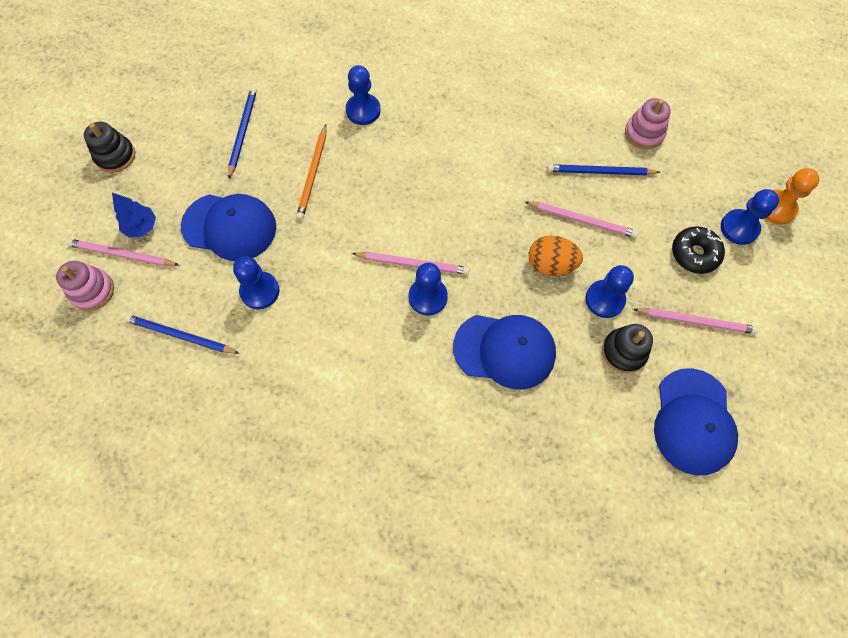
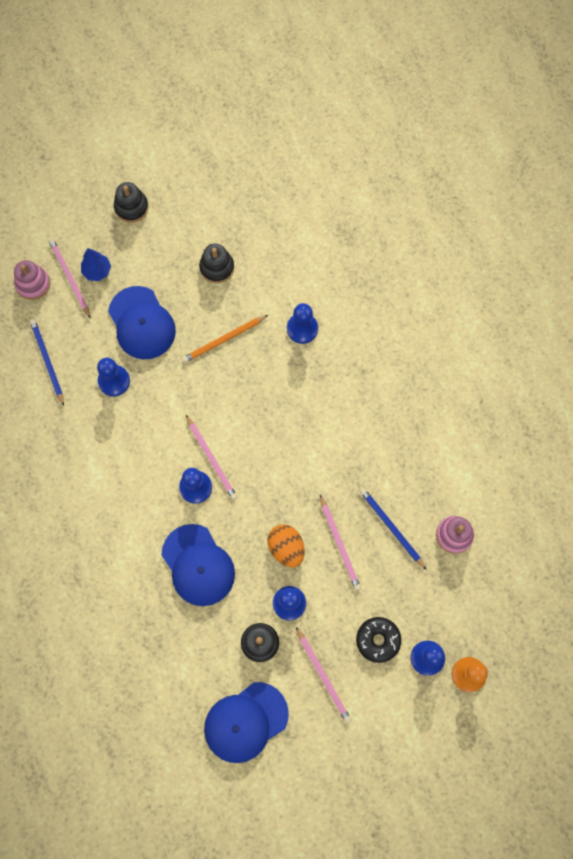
camera: 50 degrees right, 5 degrees up
(243, 132) = (217, 267): blue pencil -> black stacking toy

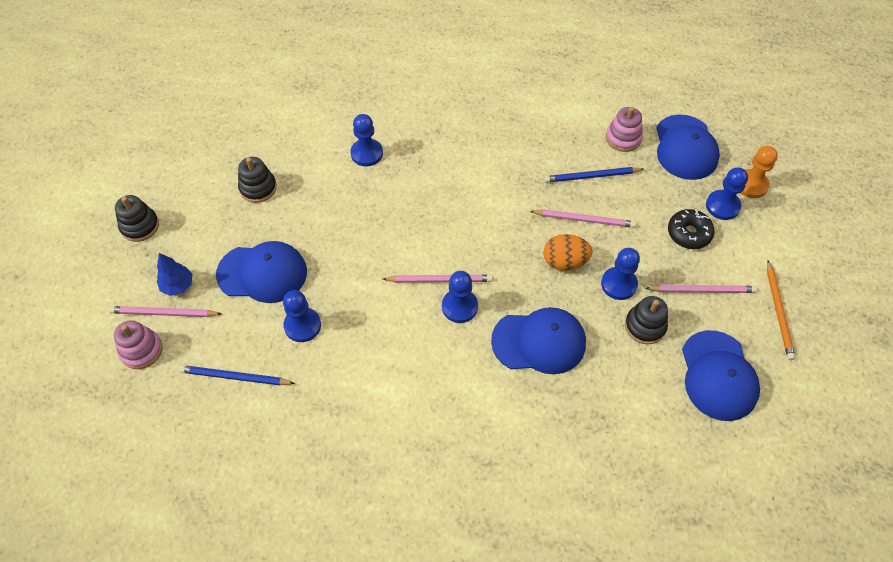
camera: 60 degrees left, 15 degrees down
(224, 340) = (331, 215): orange pencil -> orange pencil (778, 312)
(477, 596) = (685, 147): none -> blue cap

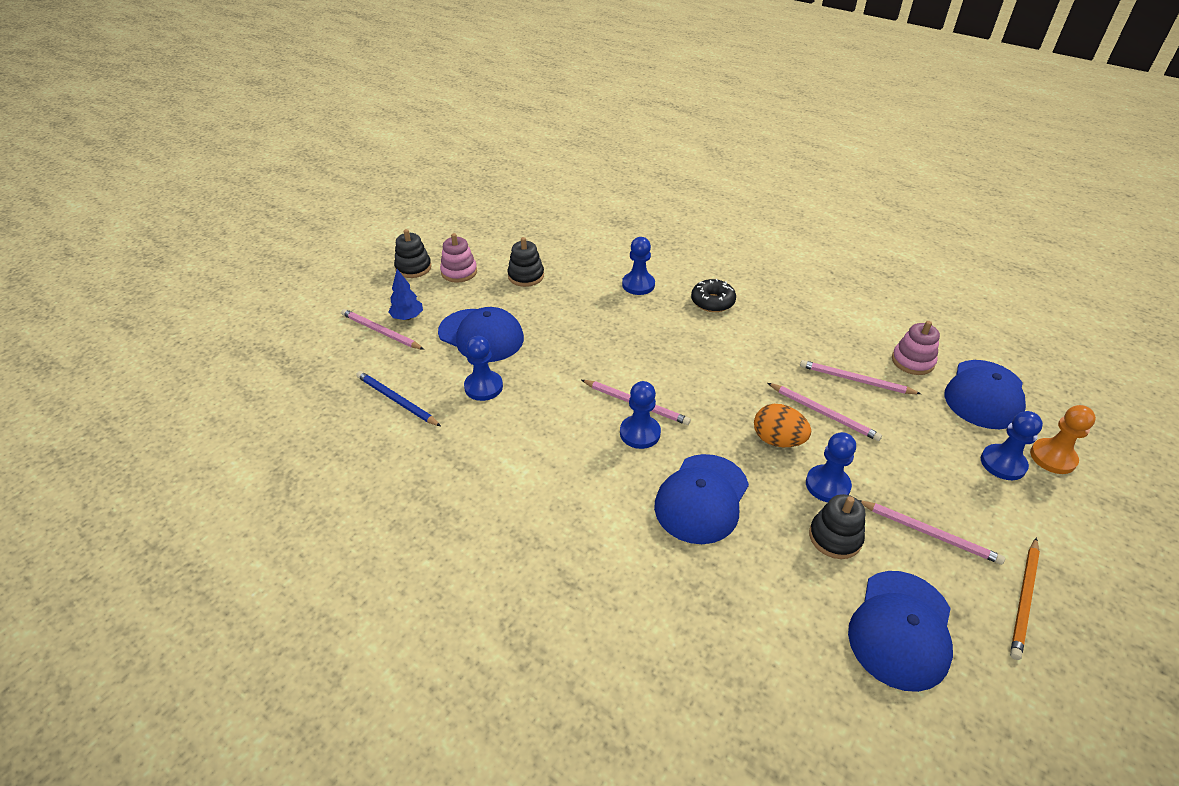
camera: 30 degrees right, 15 degrees down
(141, 350) = (342, 350): pink stacking toy -> pink stacking toy (459, 272)
(539, 342) = (702, 498): blue cap -> blue cap turned 90 degrees clockwise
(591, 176) = (855, 380): blue pencil -> pink pencil
(689, 233) = (943, 472): black donut -> black donut (712, 302)

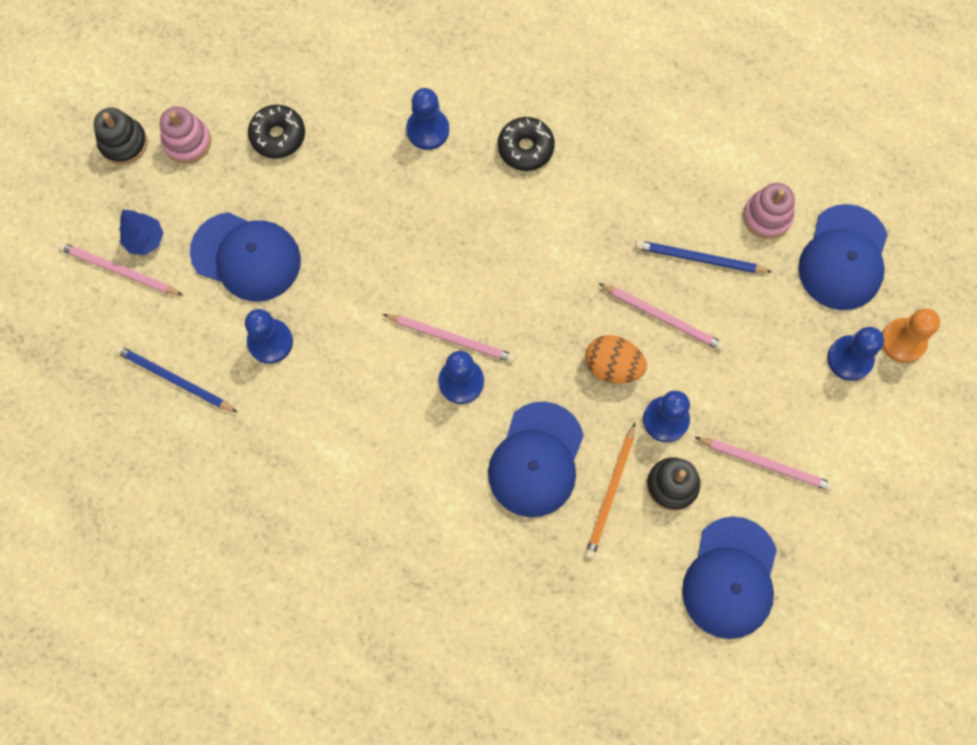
camera: 10 degrees left, 30 degrees up
(526, 276) = (278, 136): black stacking toy -> black donut
(855, 380) = (699, 259): pink pencil -> blue pencil
(1024, 599) = (846, 525): orange pencil -> orange pencil (610, 493)

